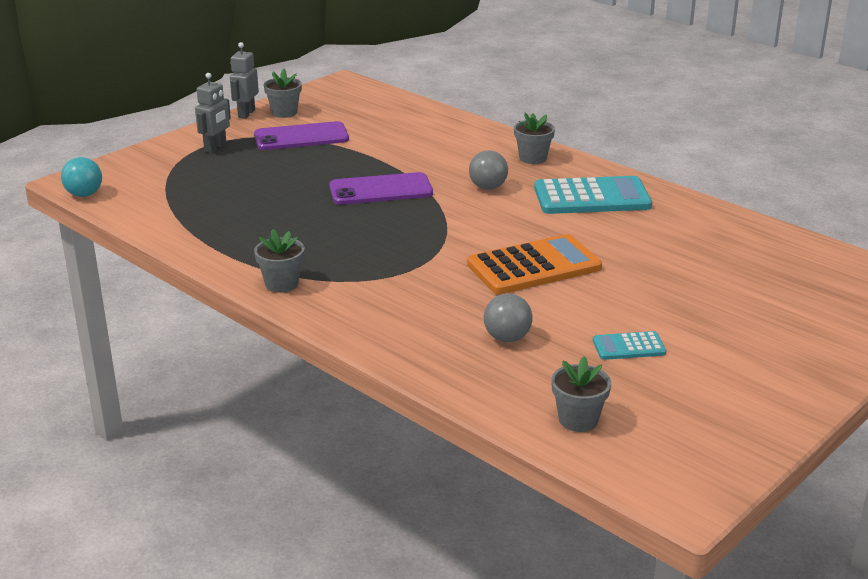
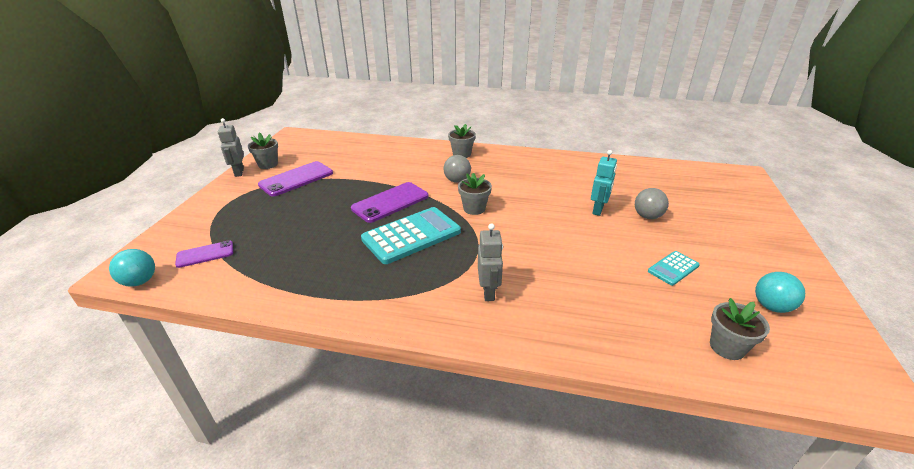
camera: 30 degrees left, 5 degrees up
(153, 187) = (205, 254): none -> purple phone
(215, 148) = (235, 204): grey robot -> grey robot (489, 292)
(281, 284) = (392, 309): grey flower pot -> grey flower pot (474, 208)
(507, 338) = (599, 293): grey ball -> grey ball (647, 216)
(534, 266) = (547, 228): orange calculator -> none
(591, 197) = (523, 170): turquoise calculator -> turquoise calculator (411, 235)
(626, 267) = (598, 210): none -> turquoise robot
(691, 412) = (771, 306): none -> turquoise ball

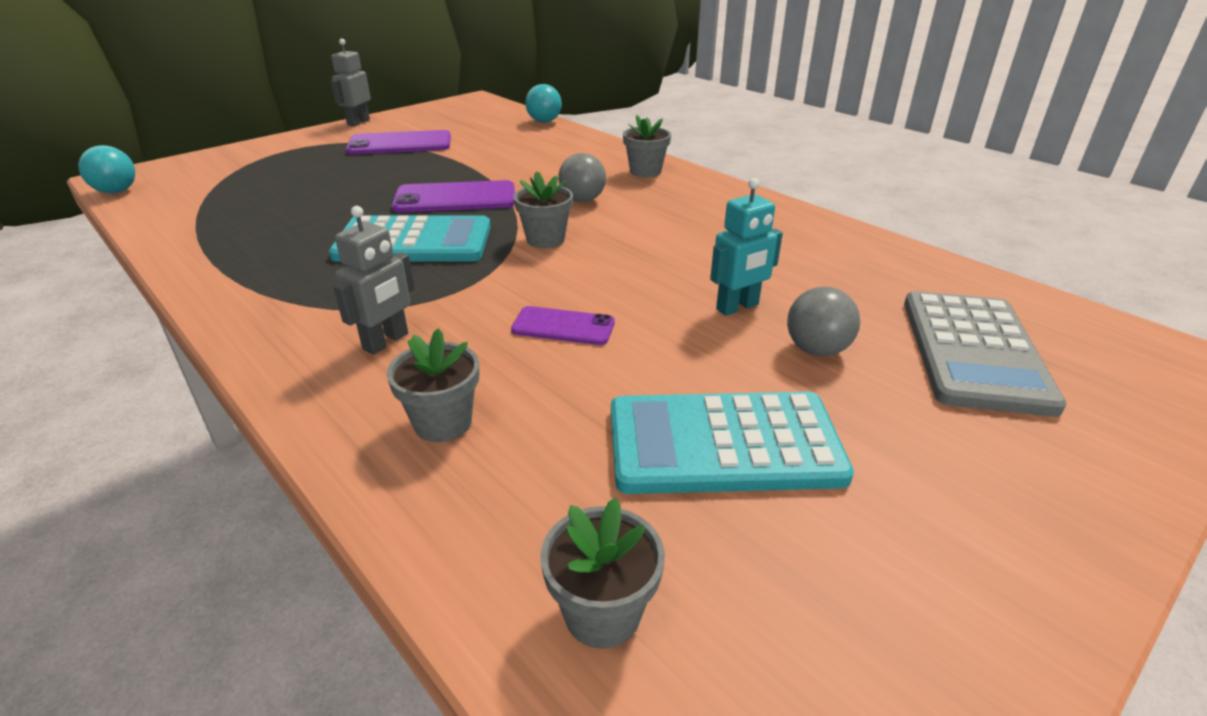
camera: 35 degrees right, 0 degrees up
(205, 254) = (200, 187): purple phone -> purple phone (563, 326)
(268, 164) = (398, 122): grey flower pot -> grey flower pot (443, 423)
(673, 268) = (723, 444): turquoise calculator -> turquoise calculator, size x2.01
(690, 196) = (974, 352): none -> grey calculator
(771, 306) = (827, 609): turquoise ball -> turquoise ball (544, 121)

